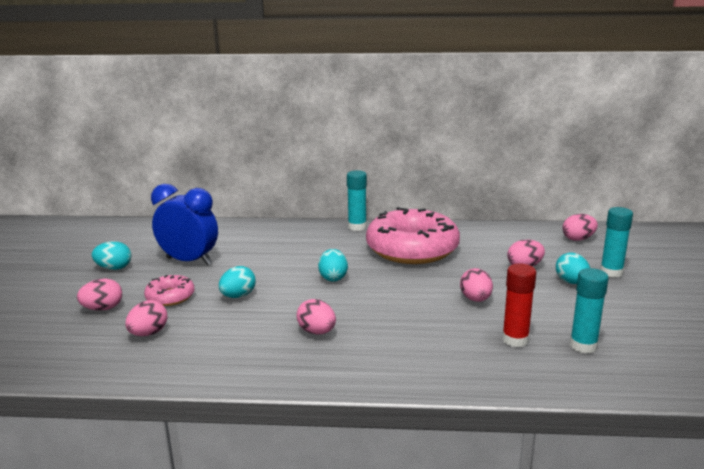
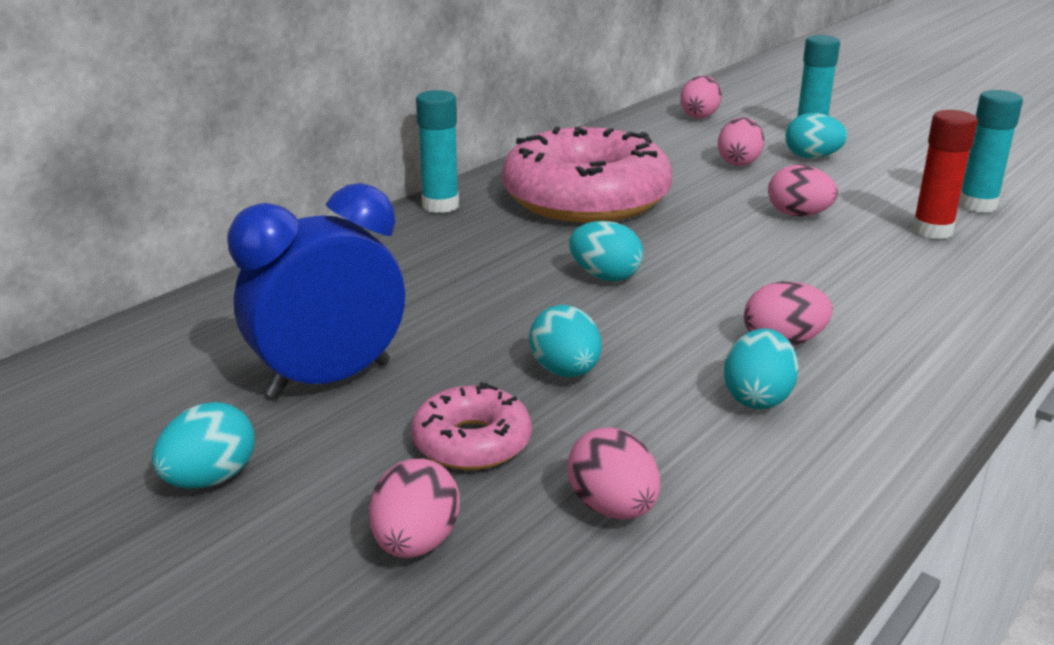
camera: 55 degrees left, 5 degrees up
(258, 339) = (757, 398): none -> turquoise egg

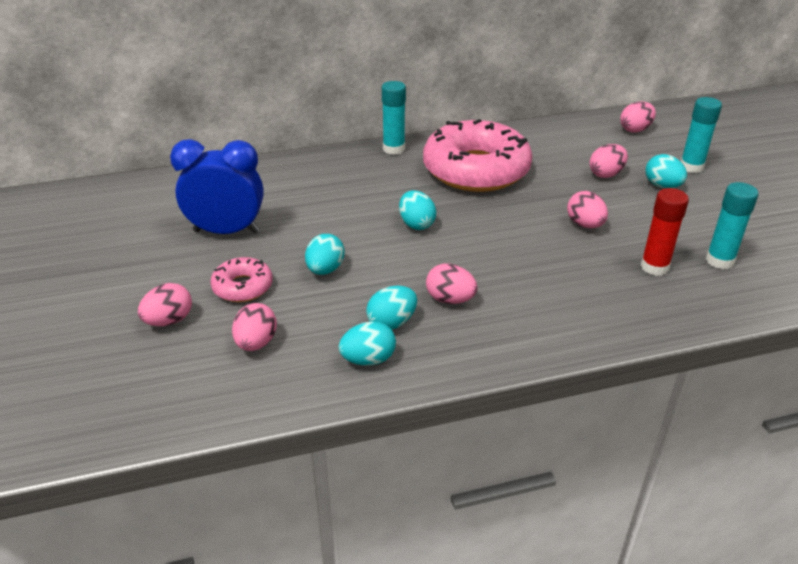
camera: 35 degrees right, 10 degrees up
(210, 479) = (135, 259): turquoise egg -> turquoise egg (368, 359)

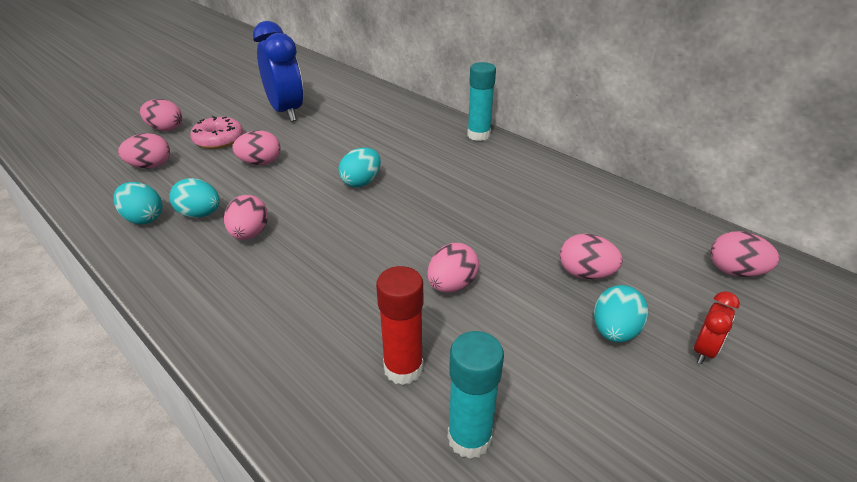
camera: 60 degrees right, 0 degrees up
(325, 270) = (260, 163): turquoise egg -> pink egg
(476, 170) = (491, 185): pink donut -> none
(691, 167) = (704, 350): turquoise glue stick -> red clock

